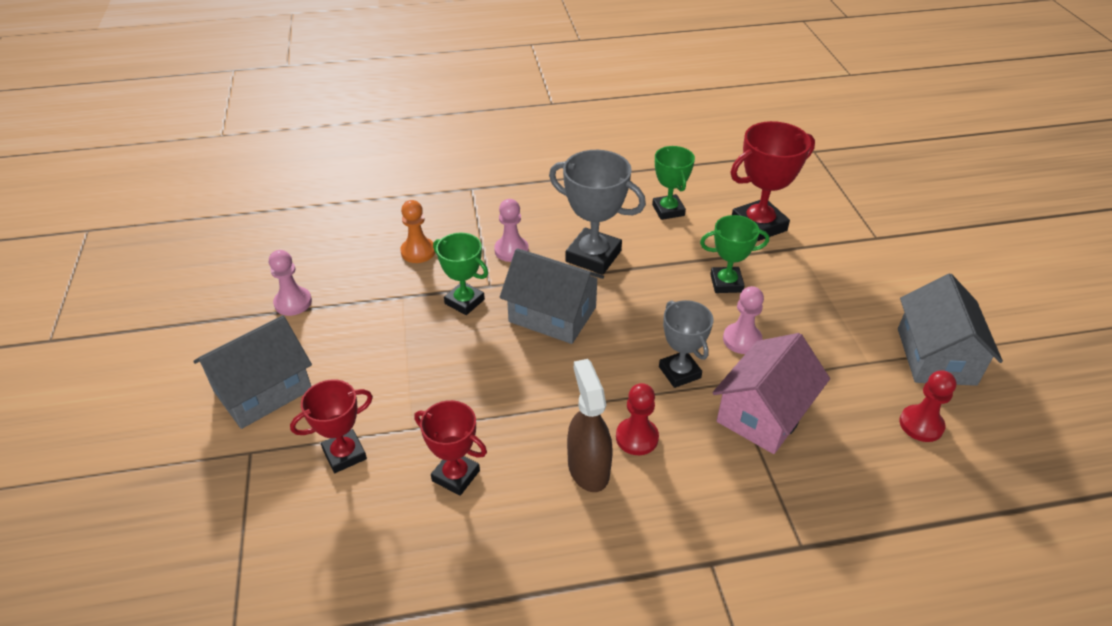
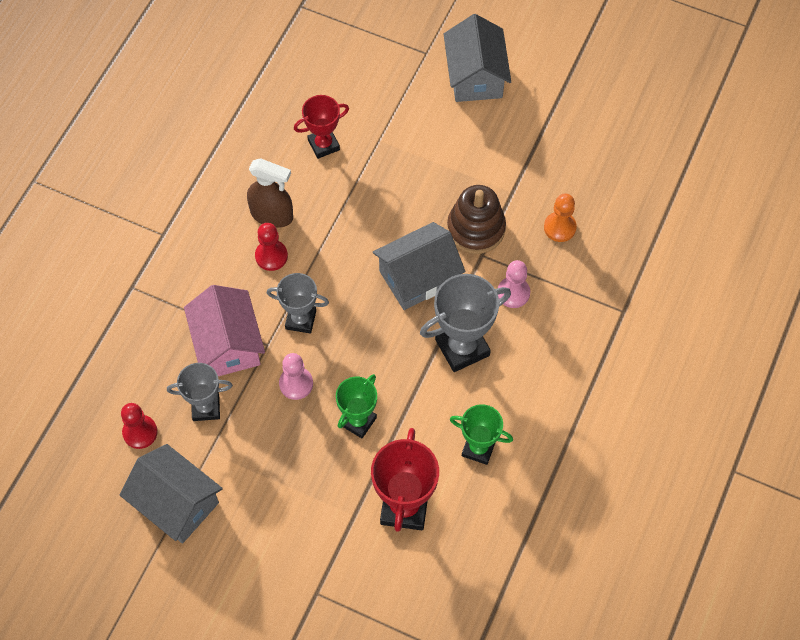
camera: 125 degrees right, 20 degrees up
(293, 302) = (556, 123): pink pawn -> none
(344, 454) = (386, 97): red trophy -> none
(464, 301) = (476, 228): green trophy -> brown stacking toy
(838, 389) = (206, 407): none -> grey trophy

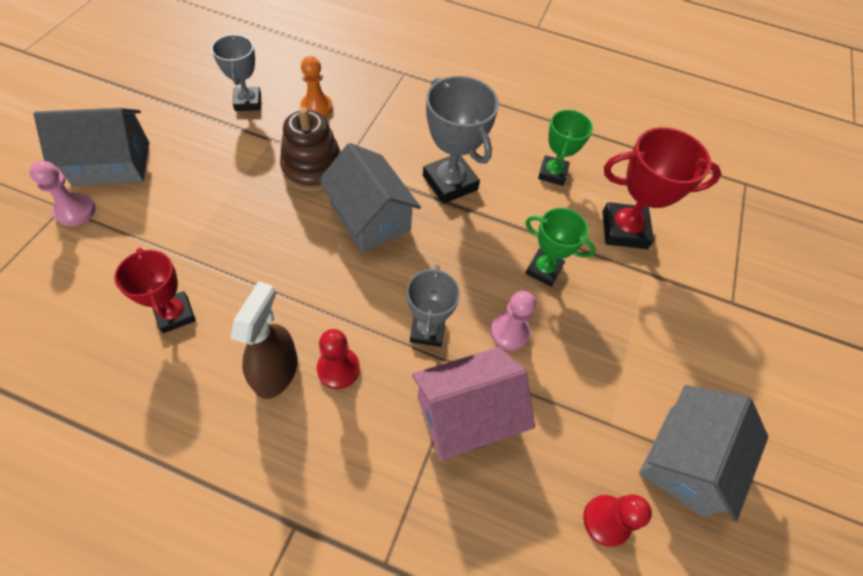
camera: 100 degrees left, 5 degrees down
(206, 407) = (556, 434): grey trophy -> grey trophy (248, 102)
(513, 293) = (388, 143): pink pawn -> pink pawn (75, 211)

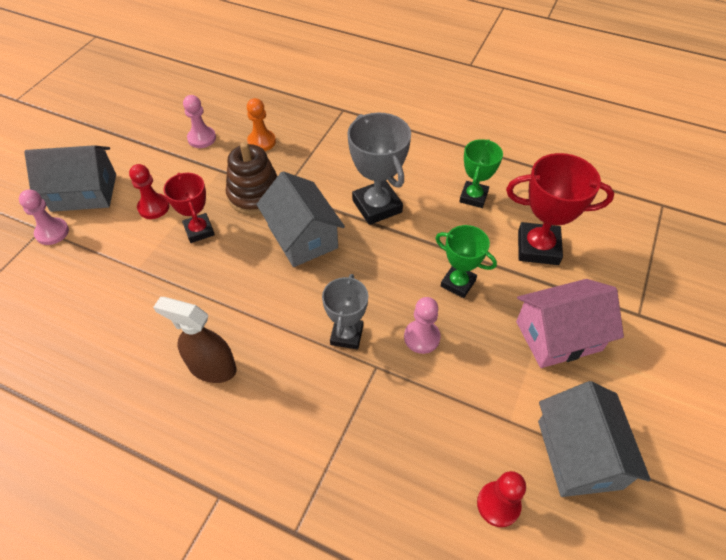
camera: 10 degrees right, 5 degrees down
(175, 314) = (129, 318): red trophy -> red trophy (199, 230)
(248, 102) = (202, 138): grey trophy -> pink pawn
(276, 371) = (212, 367): brown spray bottle -> brown spray bottle turned 90 degrees counterclockwise
(338, 369) = (265, 366): red pawn -> red pawn (153, 207)
(466, 414) = (376, 408): pink house -> pink house (558, 336)
(685, 459) = (579, 454): grey house -> grey house turned 45 degrees counterclockwise

